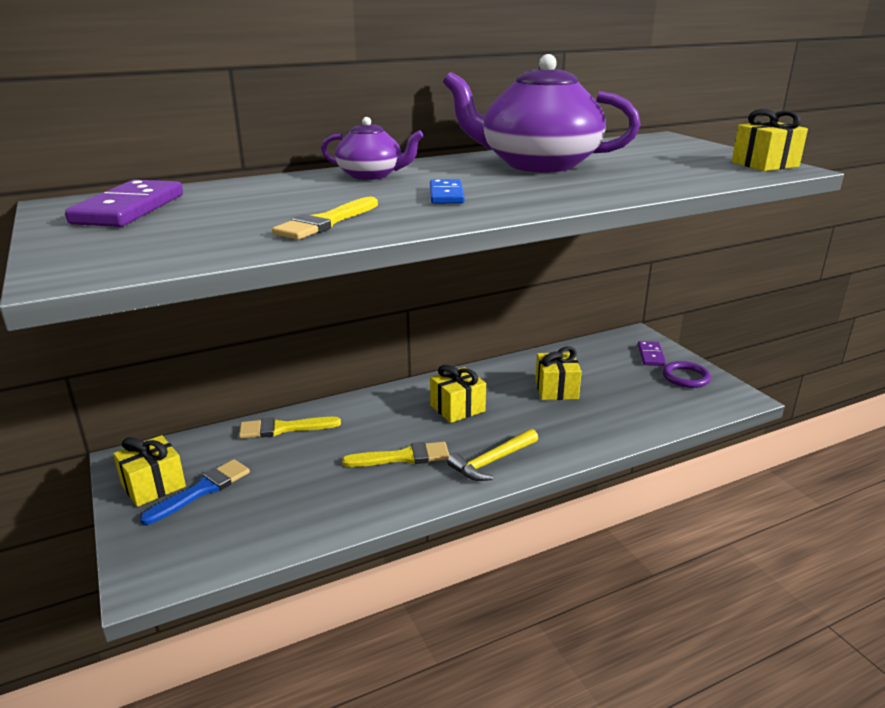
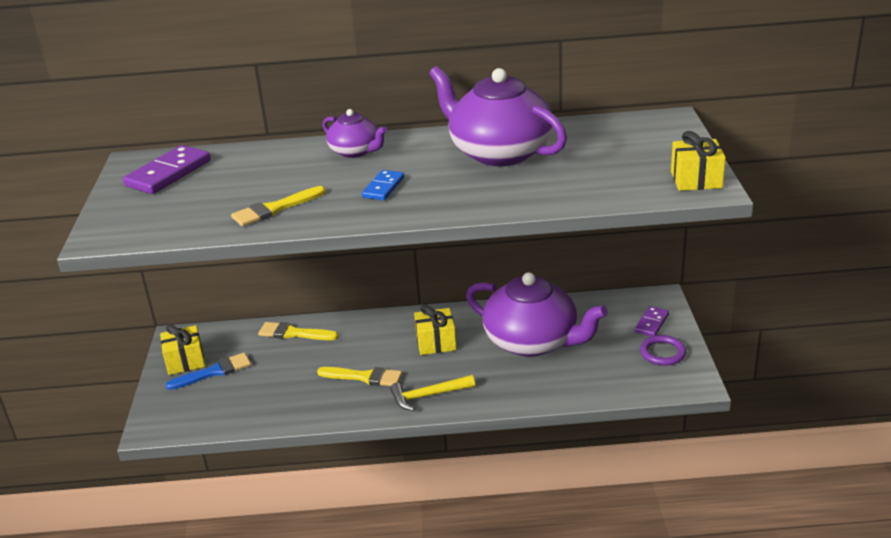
camera: 25 degrees right, 5 degrees up
(556, 389) = (532, 341): yellow gift -> purple teapot

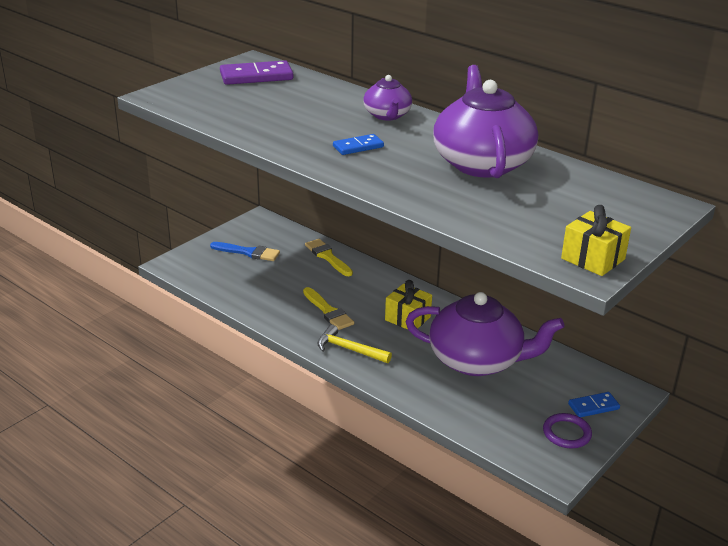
camera: 40 degrees right, 0 degrees up
(185, 361) = (243, 236): yellow gift -> none
(275, 209) = (271, 127): yellow brush -> none
(532, 341) = (477, 360): purple teapot -> purple teapot turned 60 degrees counterclockwise
(651, 323) = (593, 406): purple domino -> blue domino

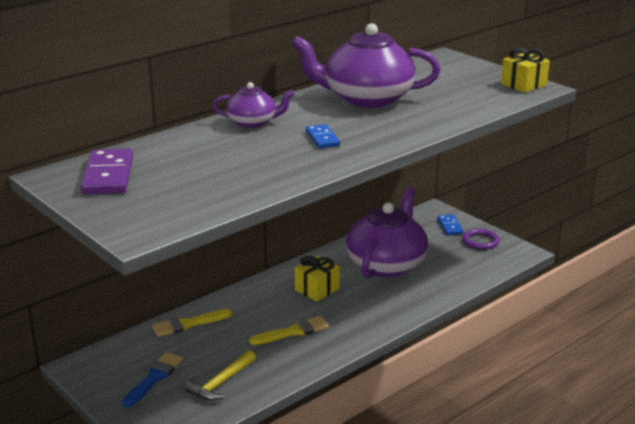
camera: 80 degrees left, 5 degrees down
(349, 349) = (360, 325): yellow hammer -> yellow hammer (221, 383)

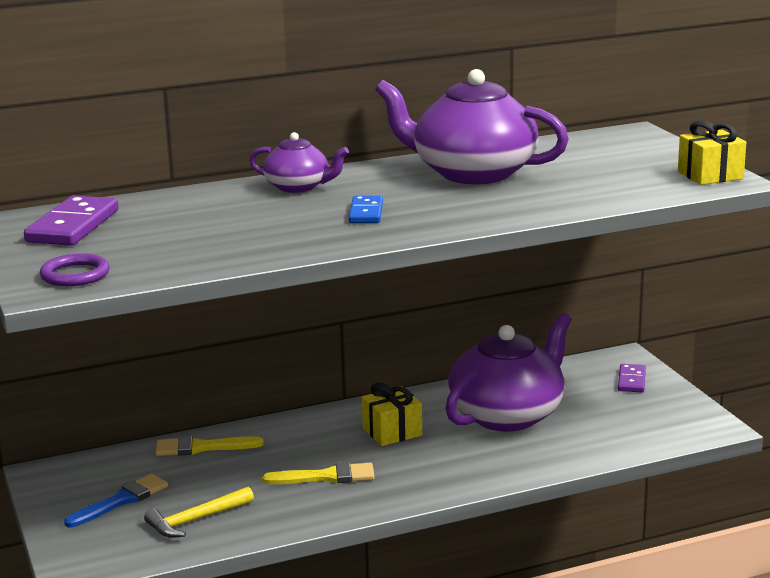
camera: 20 degrees right, 5 degrees down
(450, 226) = (631, 381): blue domino -> purple domino
(480, 241) = (662, 405): purple ring -> purple ring (75, 275)

